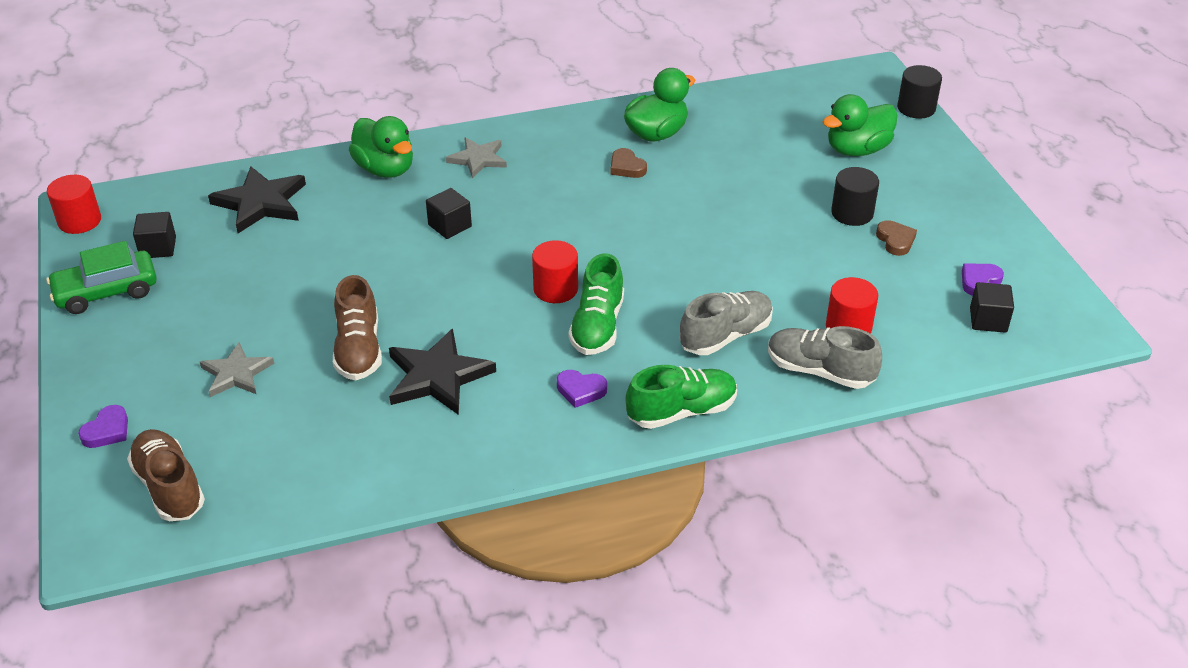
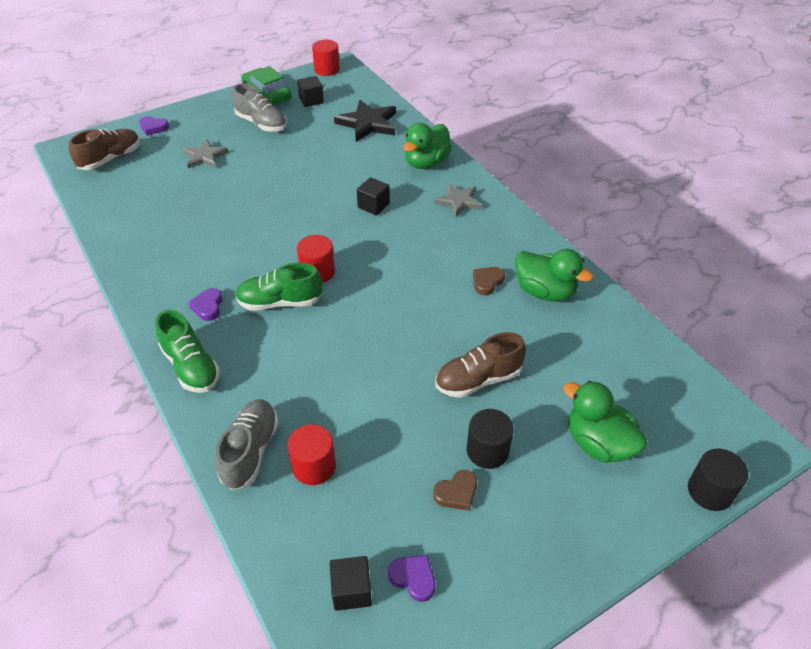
camera: 75 degrees right, 5 degrees up
(359, 349) = (234, 196): brown shoe -> brown shoe (478, 380)
(438, 376) = (213, 235): black star -> none
(725, 336) = (284, 380): grey shoe -> grey shoe (261, 123)

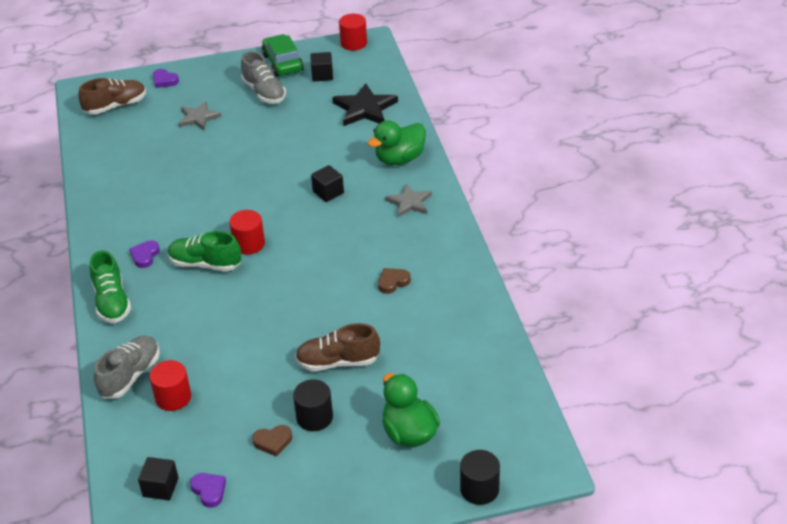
camera: 20 degrees right, 5 degrees down
(545, 292) = (440, 301): green duck -> none

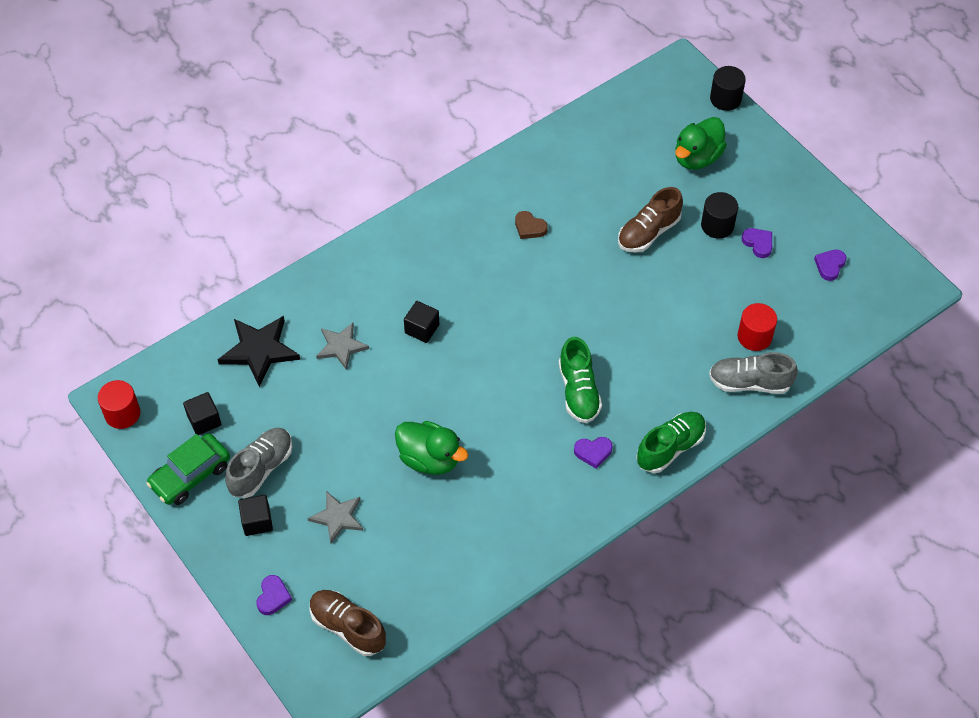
camera: 115 degrees left, 15 degrees up
(160, 487) = (847, 300): black cube -> black cube (257, 521)
(249, 244) = (532, 366): red cylinder -> none
(273, 442) = (758, 243): brown heart -> purple heart
(338, 362) = (648, 232): brown shoe -> brown shoe turned 75 degrees clockwise
(399, 159) = (340, 285): green duck -> green duck (429, 459)
(409, 202) = (409, 253): grey star -> grey star (341, 346)

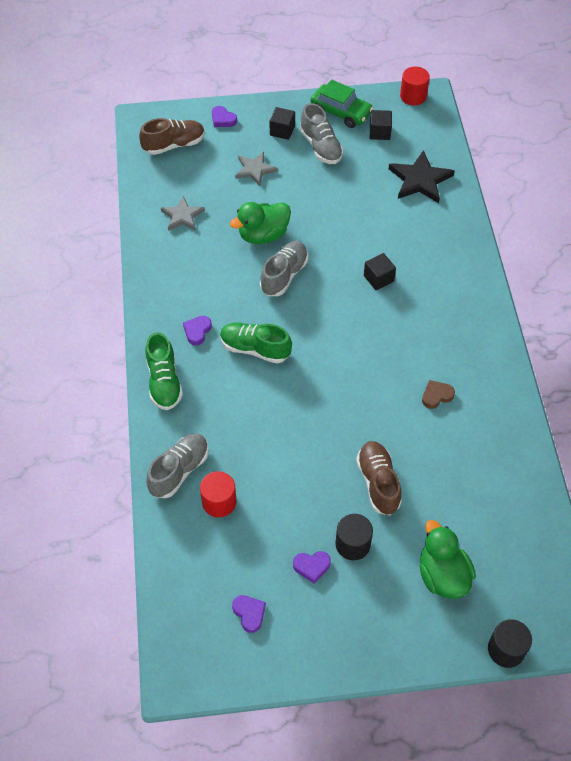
camera: 120 degrees right, 0 degrees up
(190, 475) = (341, 112): green car -> green car turned 135 degrees clockwise
(341, 346) = (393, 225): grey star -> grey star (182, 216)
(471, 412) = (284, 275): none -> grey shoe

